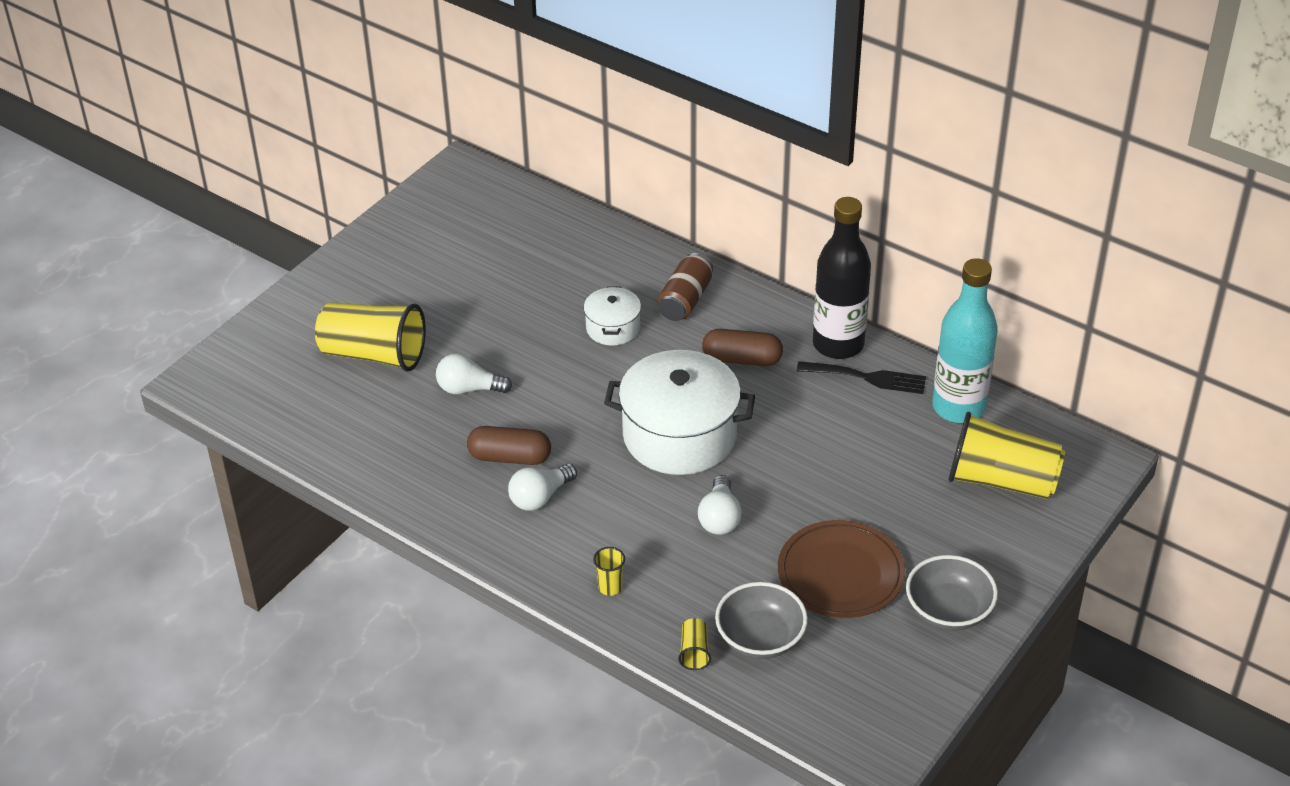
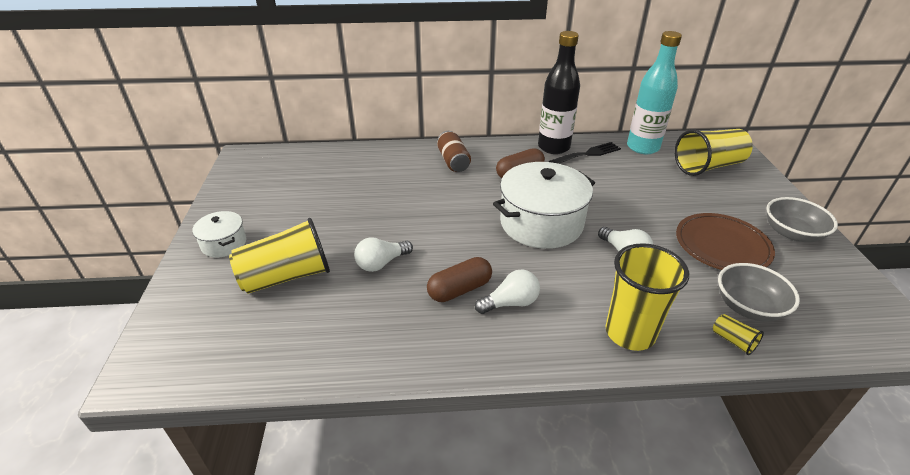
camera: 40 degrees left, 5 degrees down
(540, 497) = (510, 303): white light bulb -> white light bulb turned 120 degrees counterclockwise
(610, 587) = (630, 333): yellow cup -> yellow cup, size x2.40
(613, 328) = (431, 190): white pot -> white pot (224, 243)

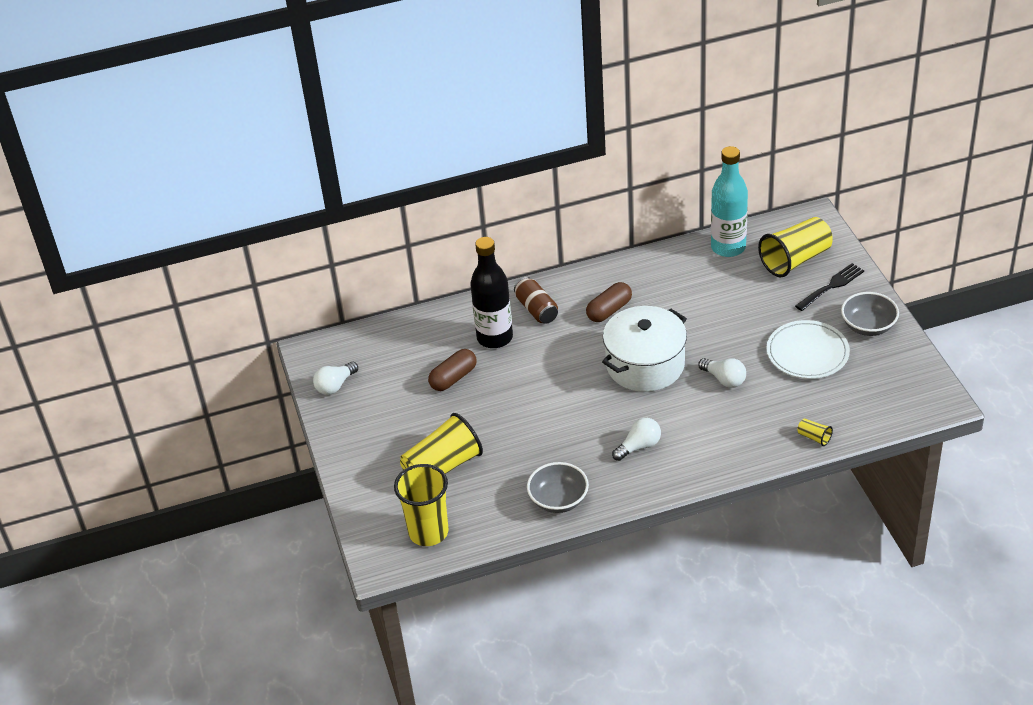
camera: 10 degrees left, 5 degrees up
(224, 243) = (365, 451): white pot -> none
(381, 263) = (517, 437): white light bulb -> white light bulb (335, 385)
(459, 289) = (594, 444): brown capsule -> brown capsule (453, 378)
(553, 147) = (635, 267): black bottle -> black bottle (495, 338)
(587, 154) = (672, 269): black fork -> black fork (831, 286)
(630, 333) = (737, 449): yellow cup -> yellow cup (428, 532)
(722, 245) = (807, 353): brown plate -> white plate
(748, 307) = (826, 406): grey bowl -> grey bowl (558, 500)

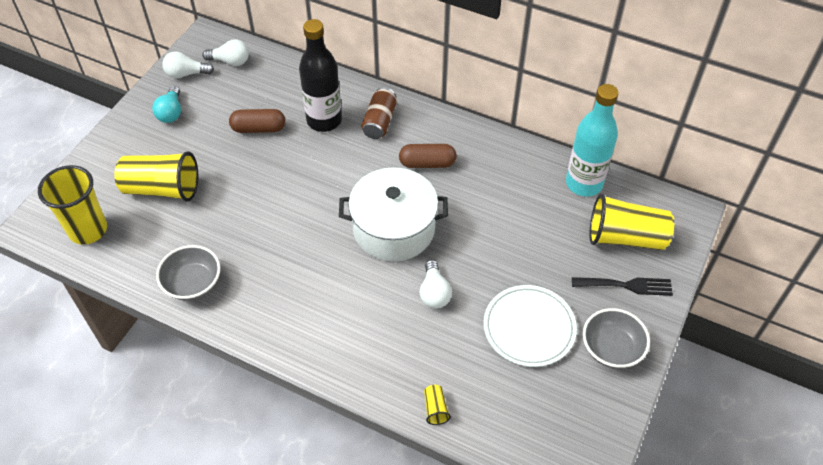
camera: 40 degrees right, 10 degrees up
(366, 418) = (171, 112): none -> turquoise light bulb
(639, 446) = (300, 292): white light bulb -> white light bulb (230, 61)

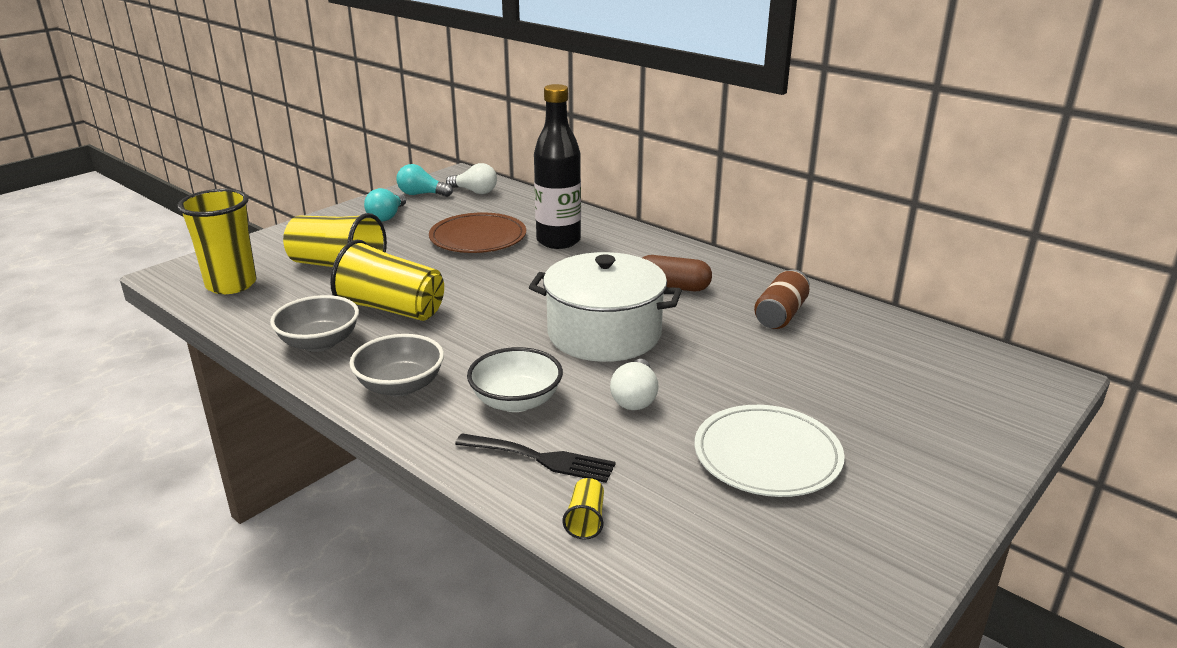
camera: 15 degrees right, 25 degrees down
(186, 74) = (421, 194): white light bulb -> turquoise light bulb
(258, 128) = (478, 238): brown capsule -> brown plate
(357, 313) = (516, 401): none -> white bowl
(379, 121) = (626, 249): brown can -> brown can (780, 314)
(584, 183) = (887, 330): turquoise bottle -> none
(611, 348) = (900, 501): grey bowl -> grey bowl (400, 386)
(625, 237) = (942, 387): yellow cup -> yellow cup (391, 309)
(626, 285) = (937, 435): black fork -> black fork (541, 458)

